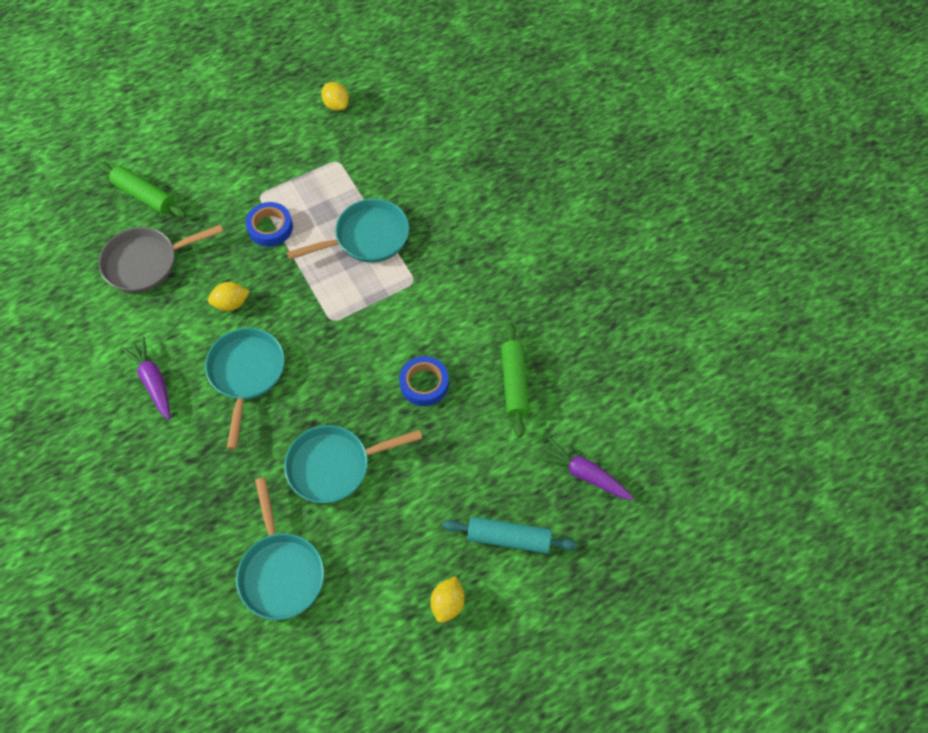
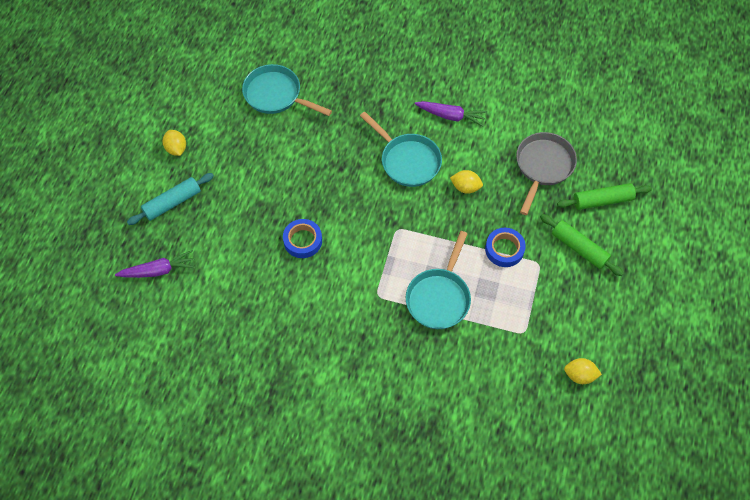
camera: 135 degrees right, 0 degrees up
(231, 303) = (465, 187): yellow lemon -> yellow lemon turned 75 degrees clockwise
(334, 466) = (304, 159): turquoise pan -> none
(514, 383) = (249, 287): green rolling pin -> green rolling pin (579, 248)

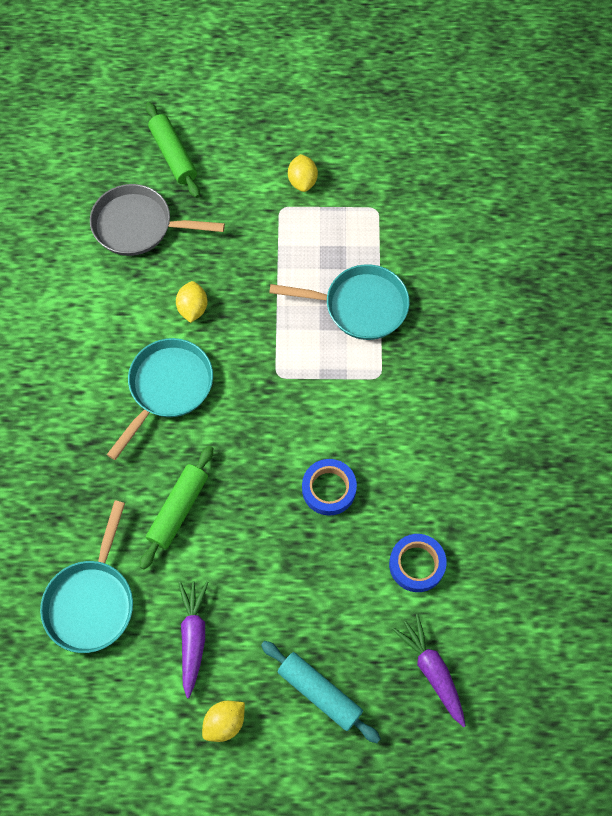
camera: 105 degrees left, 5 degrees up
(451, 116) = (80, 349): purple carrot -> purple carrot (193, 637)
(504, 249) = (272, 248): blue tape -> blue tape (416, 564)
(579, 248) = (248, 170): green rolling pin -> green rolling pin (178, 509)
(579, 375) = (410, 147): yellow lemon -> yellow lemon (302, 181)

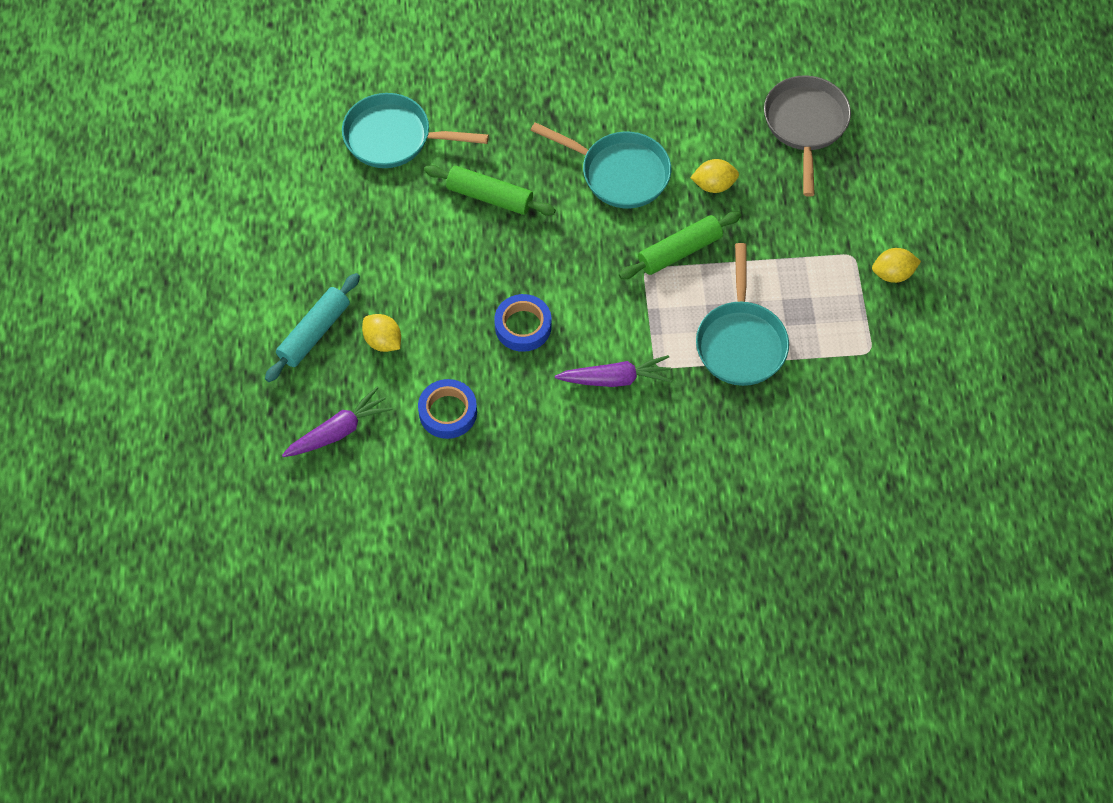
camera: 85 degrees right, 5 degrees down
(173, 155) = (901, 146): green rolling pin -> green rolling pin (679, 251)
(193, 637) = (363, 222): purple carrot -> purple carrot (615, 379)
(224, 722) = (284, 256): yellow lemon -> yellow lemon (383, 341)

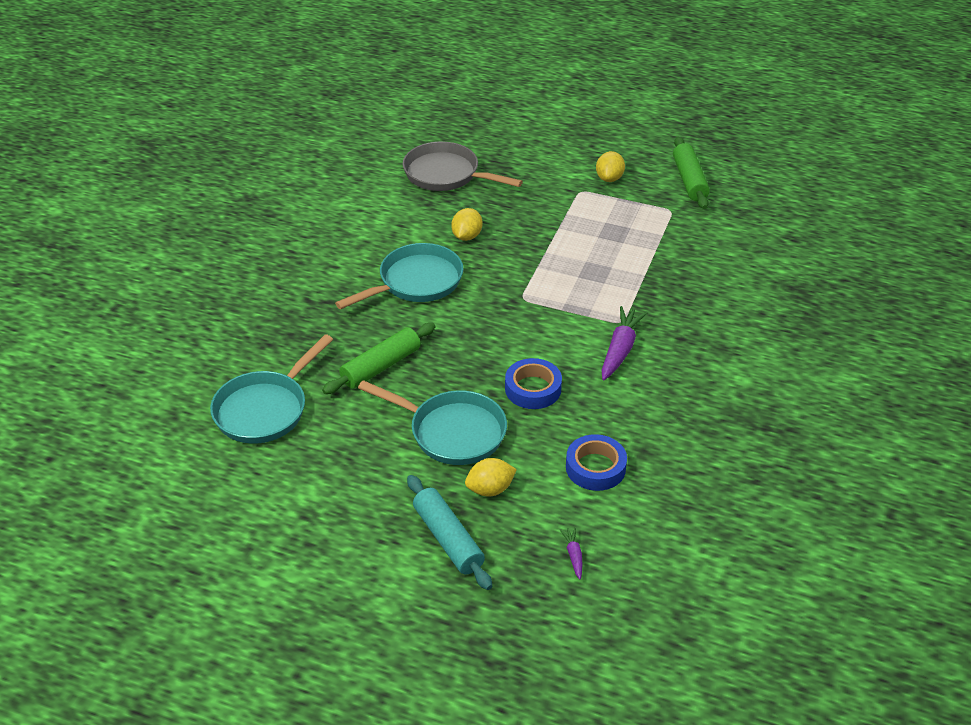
camera: 65 degrees left, 20 degrees down
(338, 431) = (573, 555): purple carrot -> purple carrot, size x0.50
(679, 251) = (517, 274): green rolling pin -> green rolling pin (689, 180)
(740, 342) = (625, 270): turquoise pan -> turquoise pan (452, 432)

